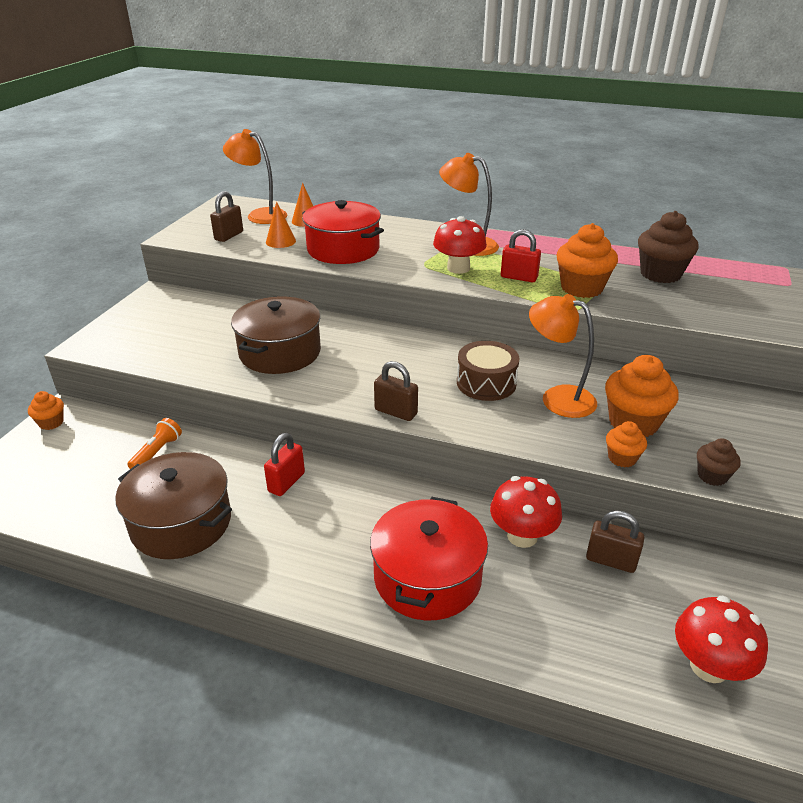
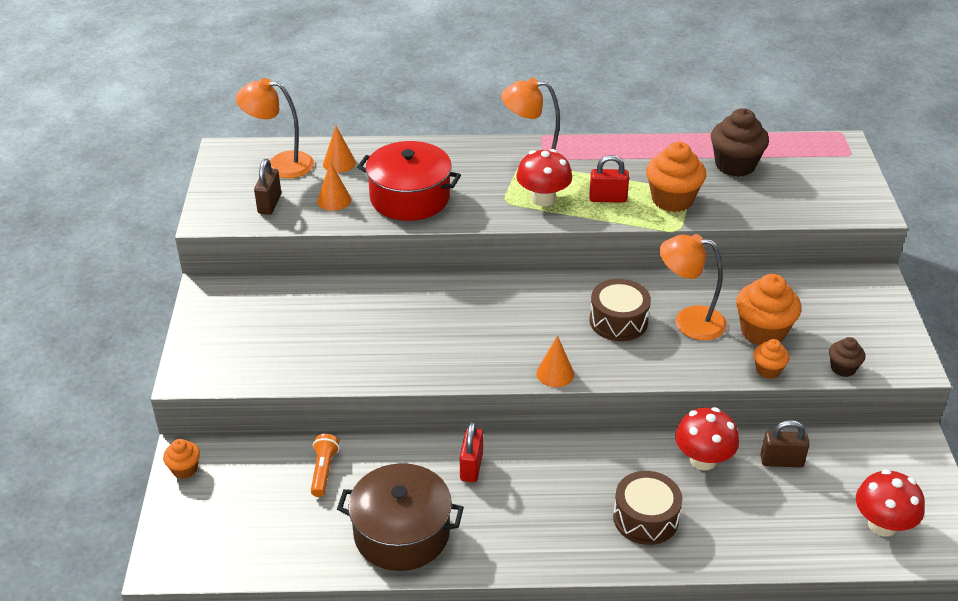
camera: 20 degrees left, 5 degrees up
(280, 352) = (401, 334): brown pot -> none
(396, 412) = (555, 373): brown padlock -> orange cone
(427, 577) = (645, 518): red pot -> brown drum

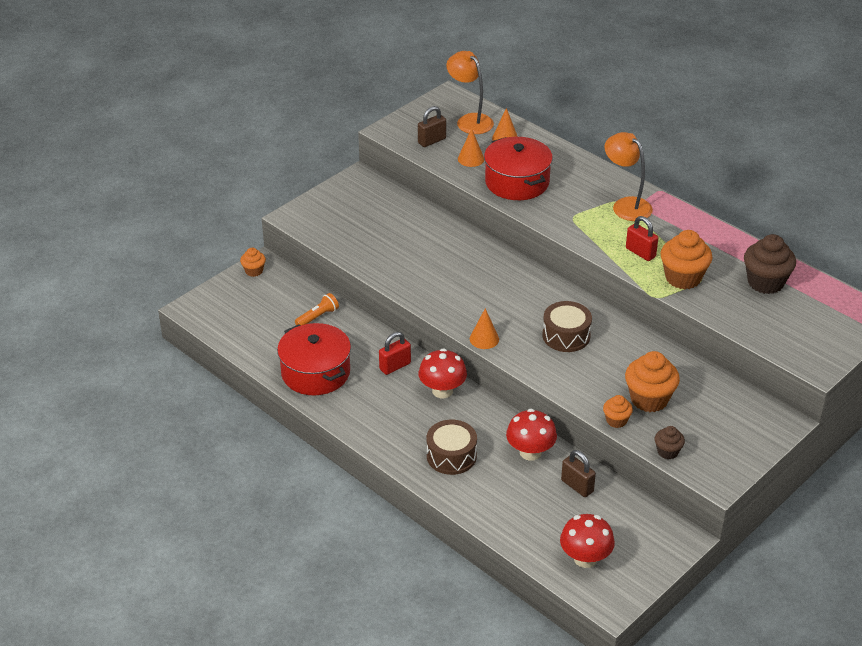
camera: 45 degrees right, 0 degrees up
(401, 533) = (315, 372): brown pot -> red pot
(543, 199) = (598, 229): red mushroom -> red mushroom (442, 391)
(689, 321) = (610, 363): orange lamp -> none

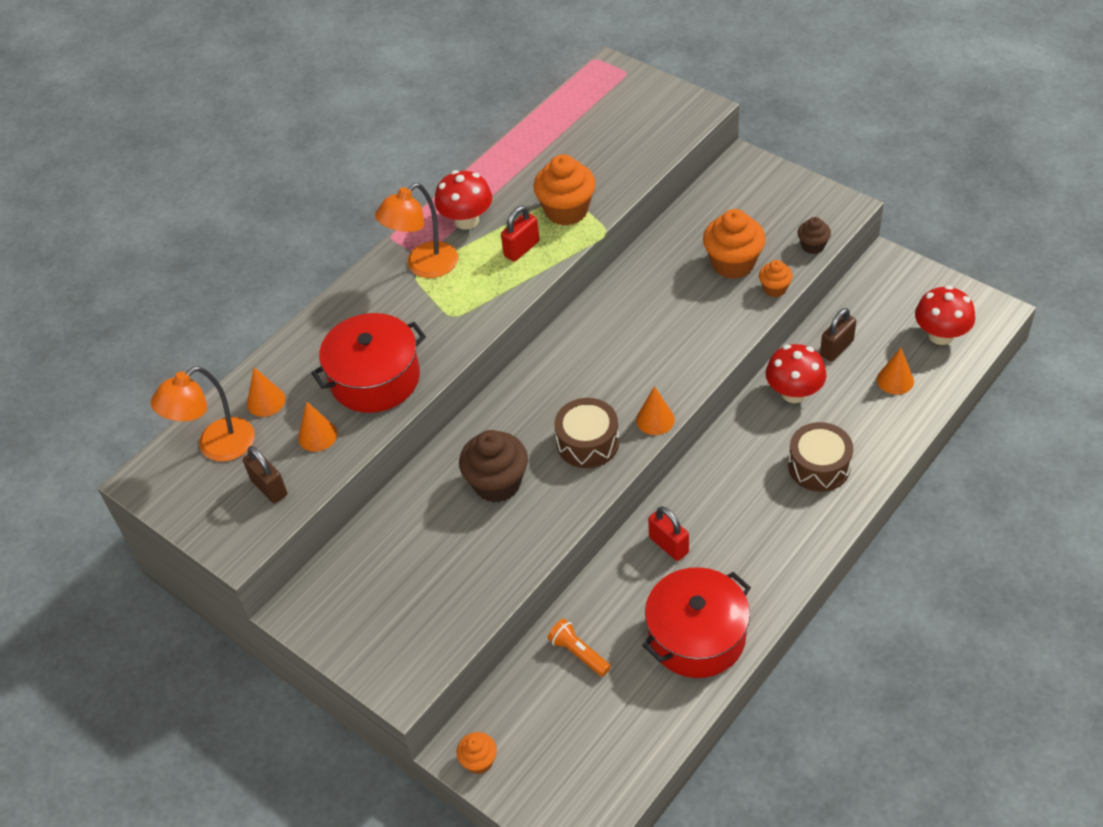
camera: 90 degrees left, 10 degrees up
(442, 391) = (706, 488): red mushroom -> red mushroom (466, 220)
(535, 518) = (895, 380): none -> orange cone
(566, 336) = (636, 341): brown drum -> brown drum (587, 443)
(765, 282) = (566, 145): brown cupcake -> brown cupcake (497, 483)

